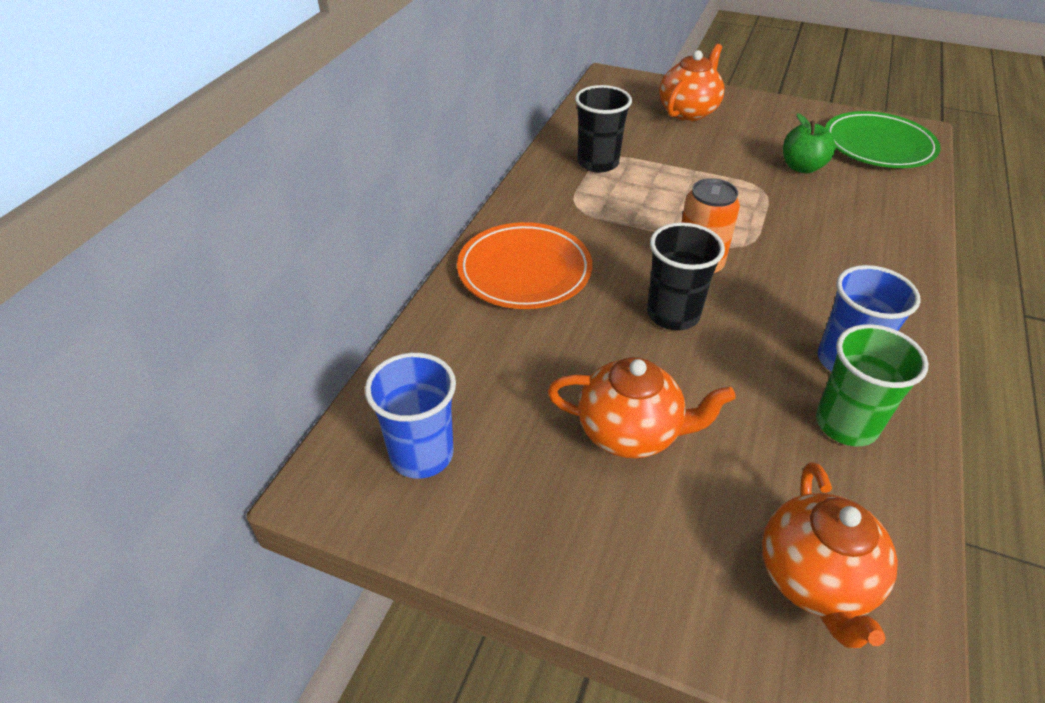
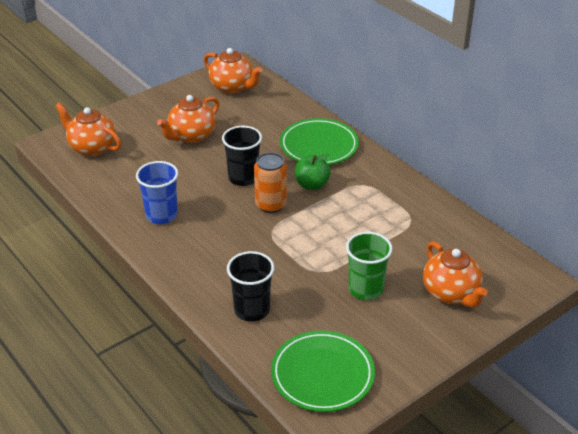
camera: 120 degrees right, 5 degrees down
(421, 454) = (232, 87): blue cup -> orange teapot
(524, 271) = (319, 146): orange plate -> green plate
(598, 163) = (406, 213): black cup -> black cup (252, 310)
(802, 167) = (327, 308): green apple -> green apple (312, 185)
(846, 424) = (133, 193): green cup -> green cup (365, 289)

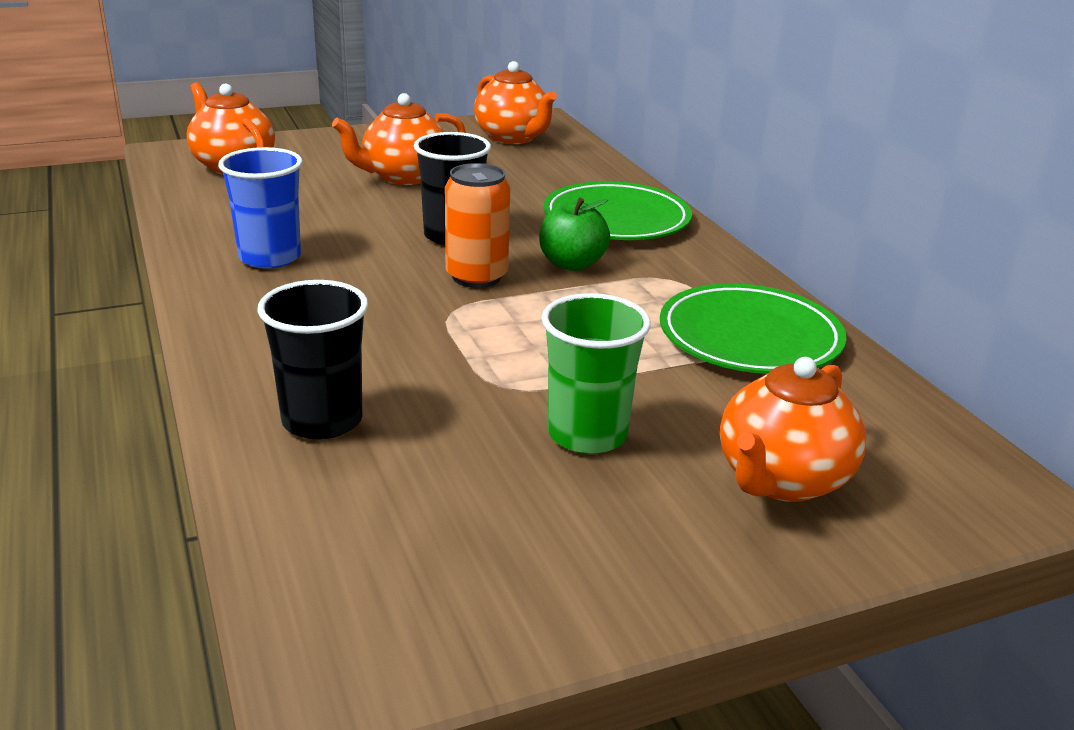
camera: 15 degrees right, 10 degrees down
(322, 374) = (390, 572): green plate -> green plate (749, 338)
(451, 293) = (781, 480): orange teapot -> orange teapot turned 45 degrees clockwise

